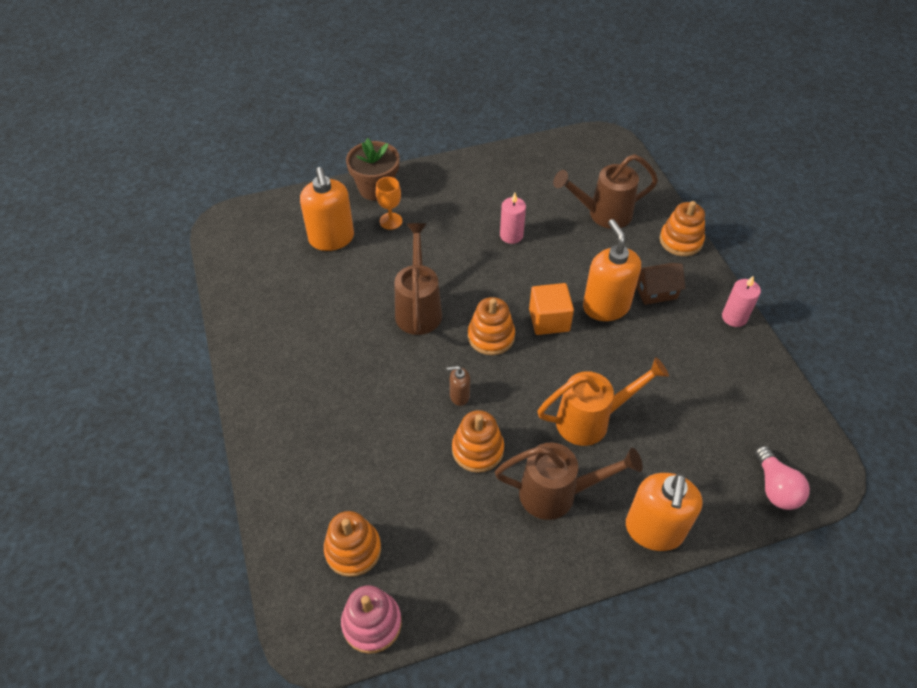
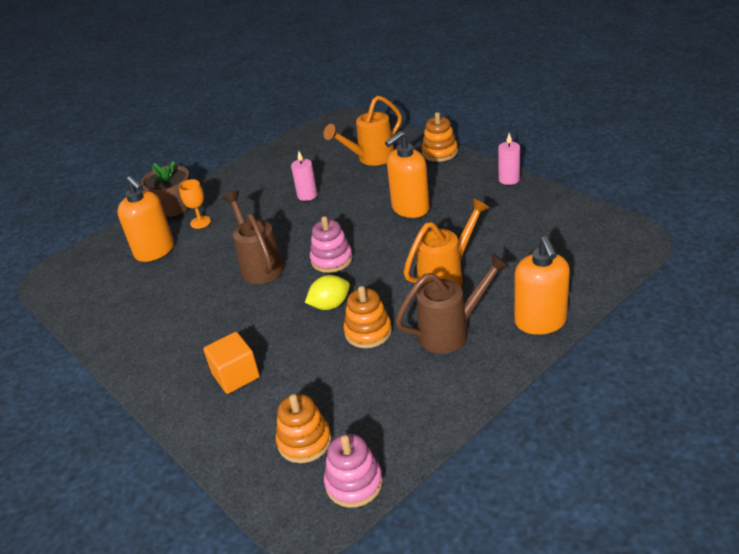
camera: 20 degrees left, 15 degrees down
(459, 396) = (330, 305): brown soap dispenser -> yellow lemon
(491, 336) = (331, 259): orange stacking toy -> pink stacking toy
(549, 320) = (371, 232): orange cube -> orange cube (236, 375)
(602, 214) = (370, 159): brown watering can -> orange watering can
(606, 306) = (410, 208): orange soap dispenser -> orange soap dispenser turned 90 degrees counterclockwise
(656, 291) = (441, 186): brown house -> none
(775, 487) = (608, 260): pink light bulb -> none

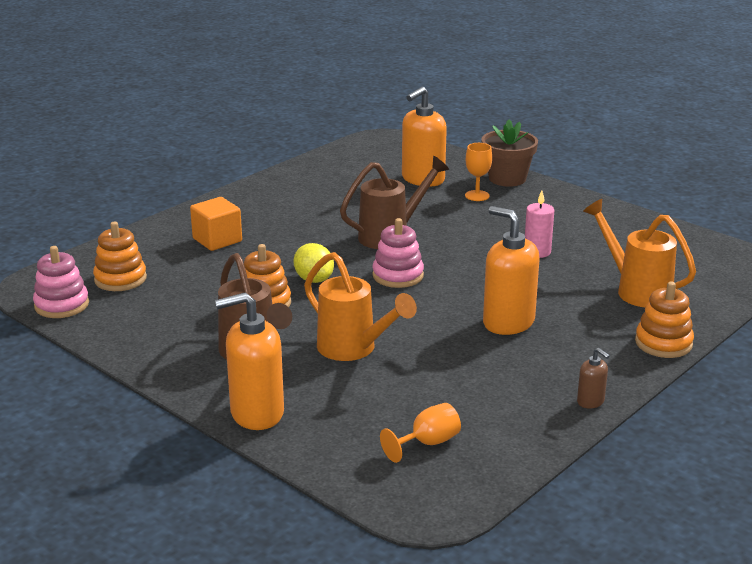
camera: 80 degrees right, 10 degrees down
(509, 179) = (590, 401): pink candle -> brown soap dispenser
(565, 240) = (427, 443): none -> orange goblet

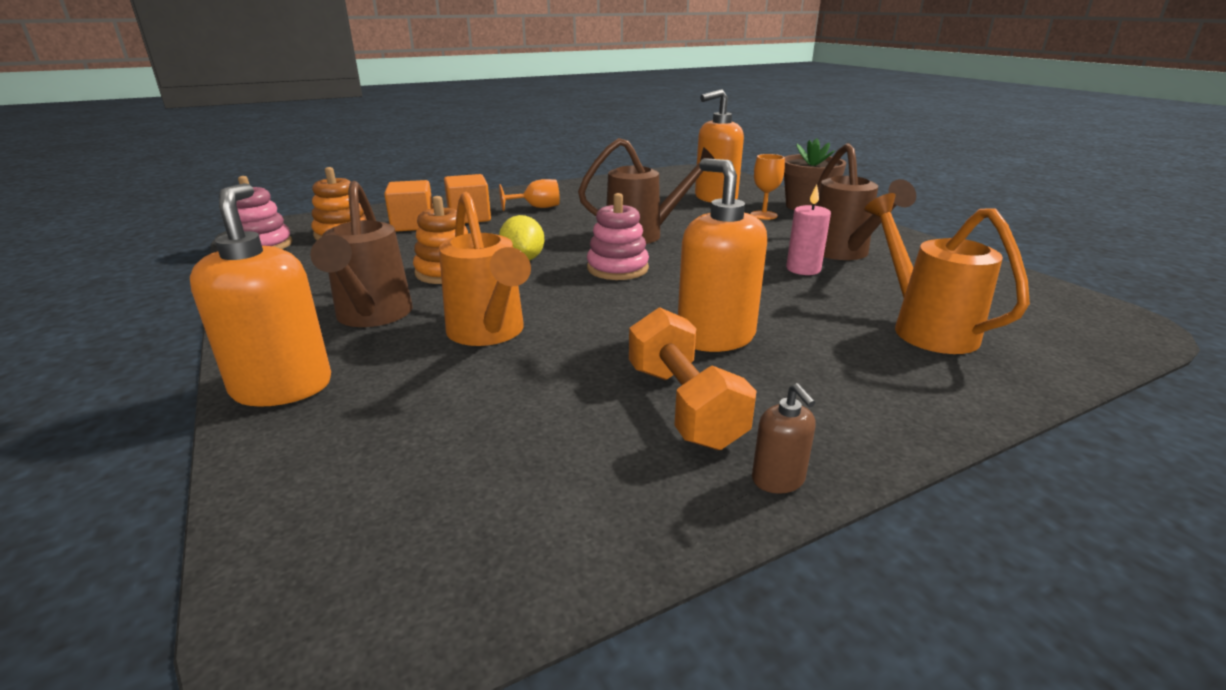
camera: 20 degrees right, 0 degrees up
(174, 257) = (413, 225): none -> orange cube
(256, 413) = (282, 387): orange soap dispenser -> orange soap dispenser turned 75 degrees clockwise
(427, 443) = (452, 490): orange goblet -> orange goblet (537, 207)
(518, 373) = (684, 406): none -> orange dumbbell
(560, 230) = (843, 253): none -> brown watering can
(663, 343) = (948, 407): orange stacking toy -> none

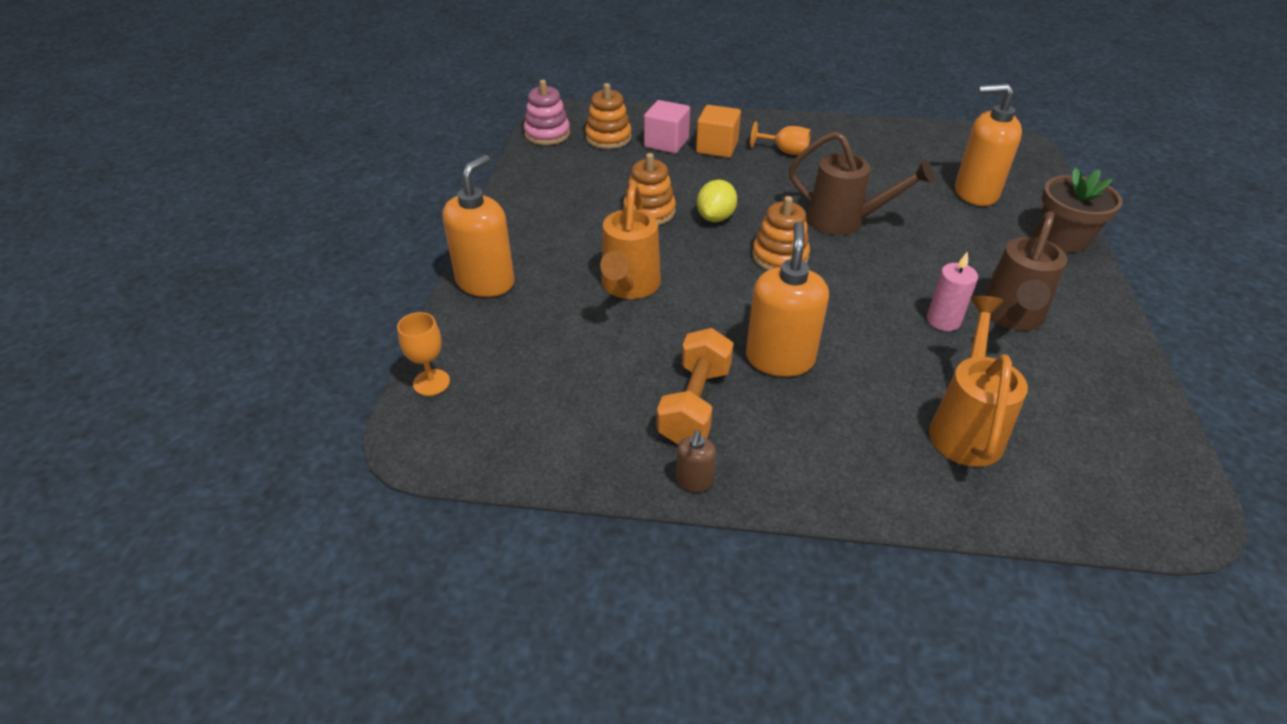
camera: 35 degrees right, 15 degrees up
(372, 317) = (569, 240): brown watering can -> none
(413, 225) = (666, 143): orange cube -> pink cube
(617, 268) = (780, 256): pink stacking toy -> orange stacking toy
(763, 215) = (996, 236): orange goblet -> orange goblet (431, 382)

